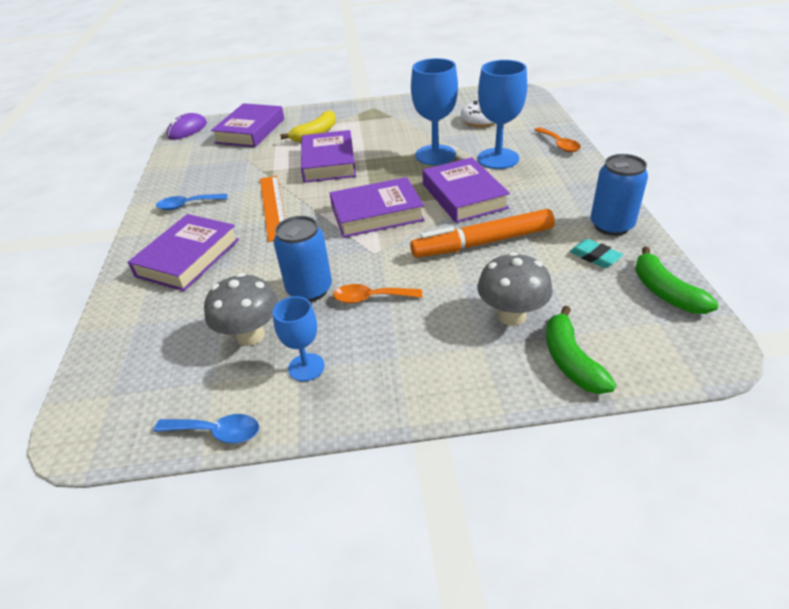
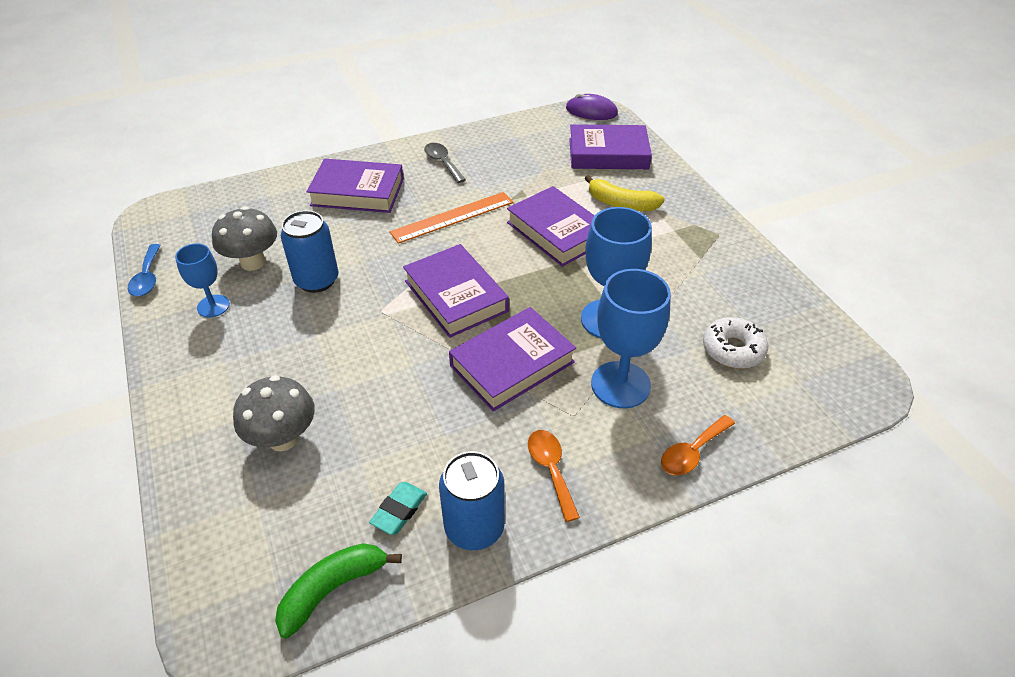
camera: 70 degrees right, 5 degrees up
(187, 205) = (442, 162): blue spoon -> grey spoon
(329, 162) = (557, 232): purple book -> purple book turned 75 degrees clockwise
(371, 298) = (306, 325): orange spoon -> orange spoon (551, 470)
(482, 243) = (413, 396): orange marker -> none
(570, 360) = (214, 495): green banana -> none

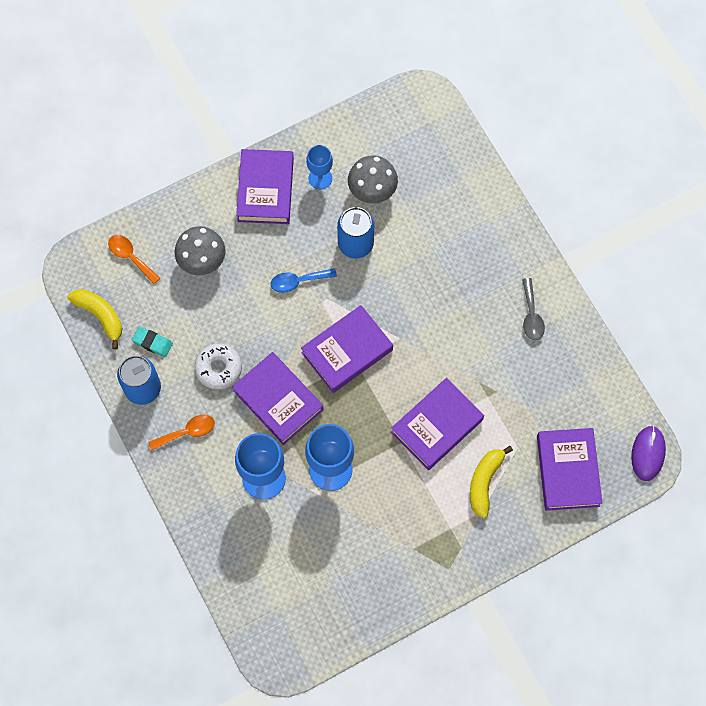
camera: 85 degrees right, 25 degrees up
(147, 277) = (347, 121): blue spoon -> blue spoon (298, 281)
(333, 589) = (100, 316): green banana -> yellow banana
(357, 192) = (475, 249): purple book -> purple book (265, 189)
(442, 162) = (531, 315): grey spoon -> grey spoon turned 120 degrees clockwise
(452, 217) = (448, 336): orange ruler -> none
(692, 452) = (207, 525): orange spoon -> orange spoon (130, 257)
(733, 349) = (305, 564): white donut -> white donut (218, 368)

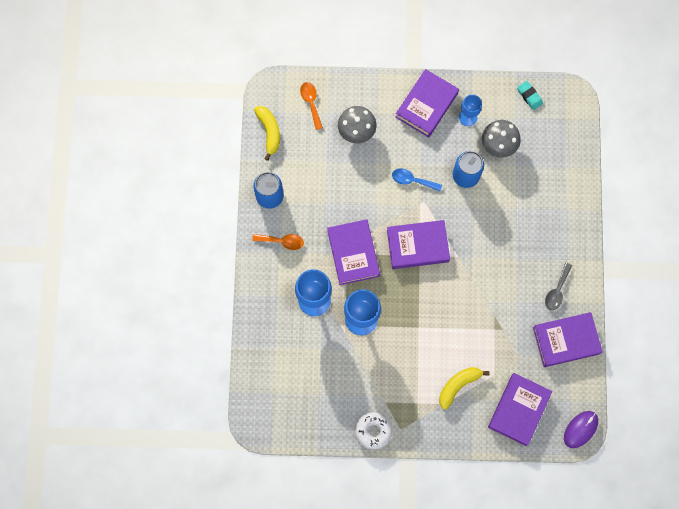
camera: 30 degrees right, 5 degrees up
(152, 343) = (293, 169): turquoise eraser -> turquoise eraser (529, 96)
(218, 368) = (326, 210): white donut -> white donut (373, 431)
(437, 426) = (448, 330): purple book -> purple book (566, 340)

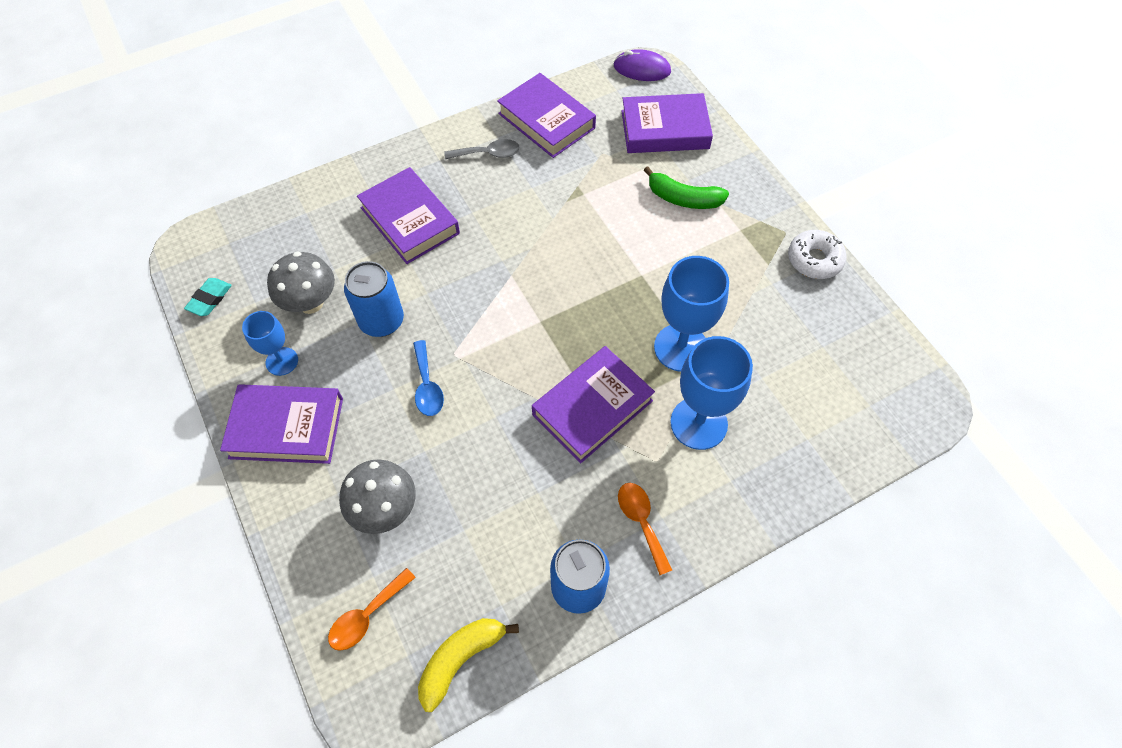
camera: 120 degrees left, 15 degrees down
(417, 246) = (526, 330): purple book -> purple book (410, 220)
(458, 385) = (683, 198): yellow banana -> green banana

